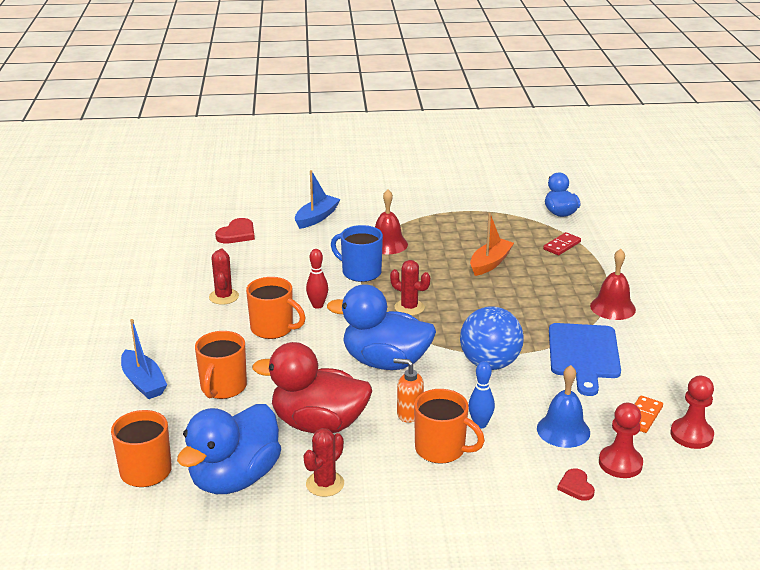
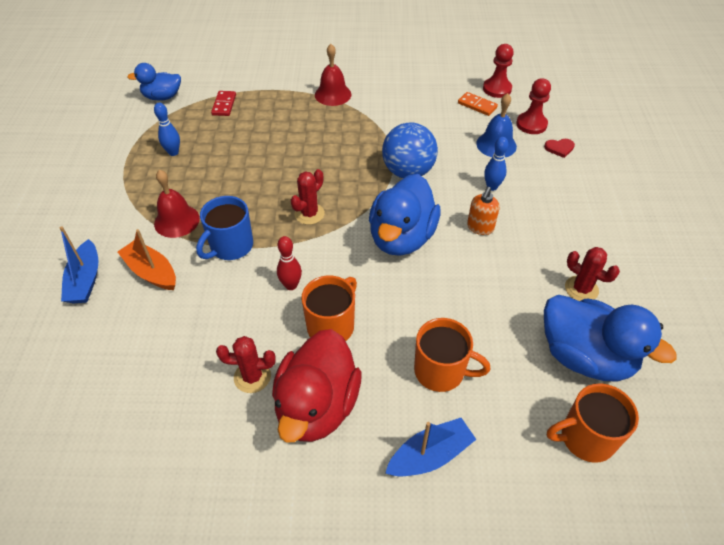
camera: 85 degrees left, 20 degrees up
(237, 234) = (92, 366): red heart -> none
(316, 218) = (85, 280): blue boat -> blue boat turned 135 degrees counterclockwise
(318, 424) = (498, 291): red duck -> red duck (317, 406)
(441, 449) = (526, 212): orange mug -> none
(477, 230) = (173, 152): none -> blue bowling pin
(490, 263) = (241, 152): orange boat -> orange boat (151, 272)
(562, 246) = (224, 105): red domino -> red domino turned 45 degrees clockwise
(584, 354) = (398, 119): blue cutting board -> none

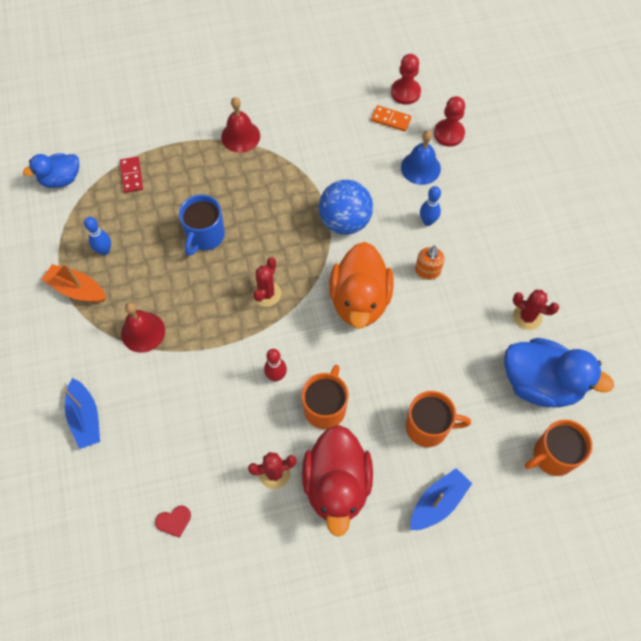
camera: 15 degrees left, 15 degrees up
(151, 272) = (143, 394): orange boat -> orange boat (77, 289)
(231, 246) = (206, 348): blue mug -> blue mug (205, 236)
(401, 238) = (360, 300): blue duck -> orange duck
(559, 148) = (481, 159): red heart -> red heart (174, 521)

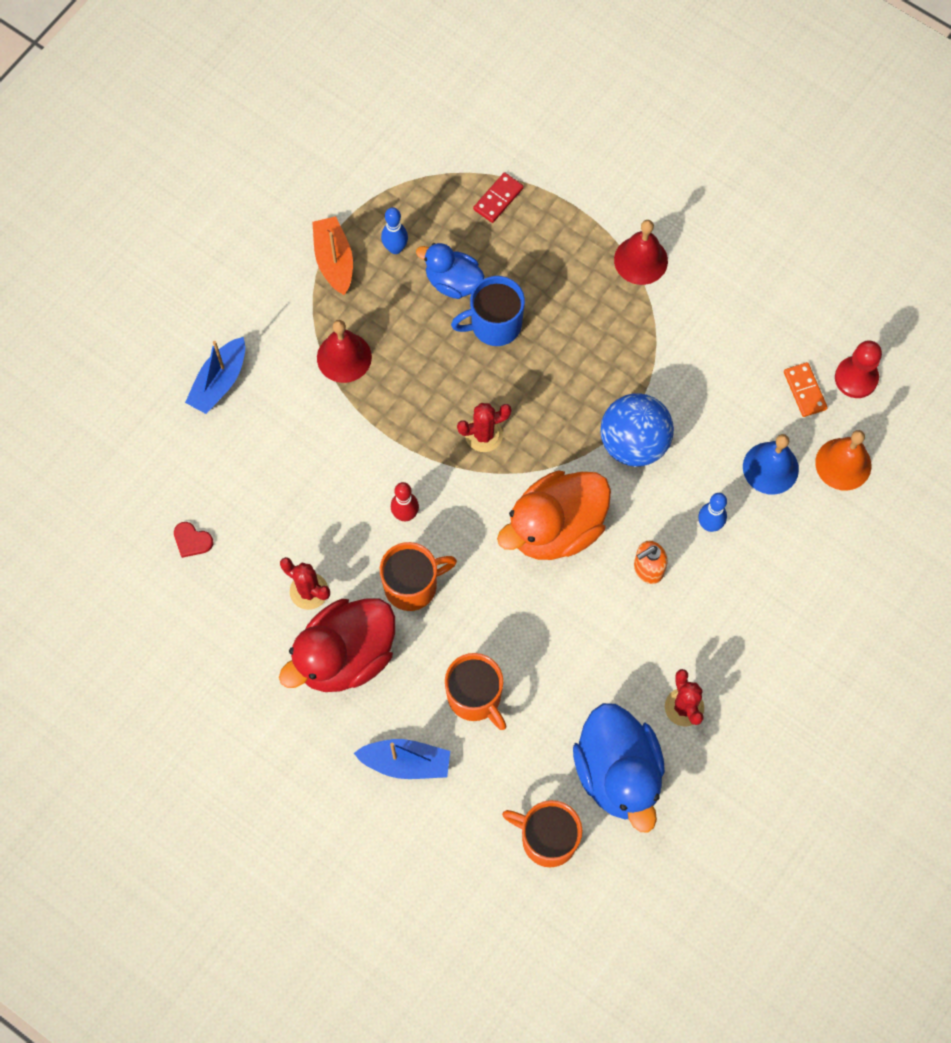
camera: 50 degrees right, 5 degrees up
(61, 179) = (434, 139): blue duck -> blue duck (453, 282)
(449, 134) = (843, 464): red pawn -> orange bell

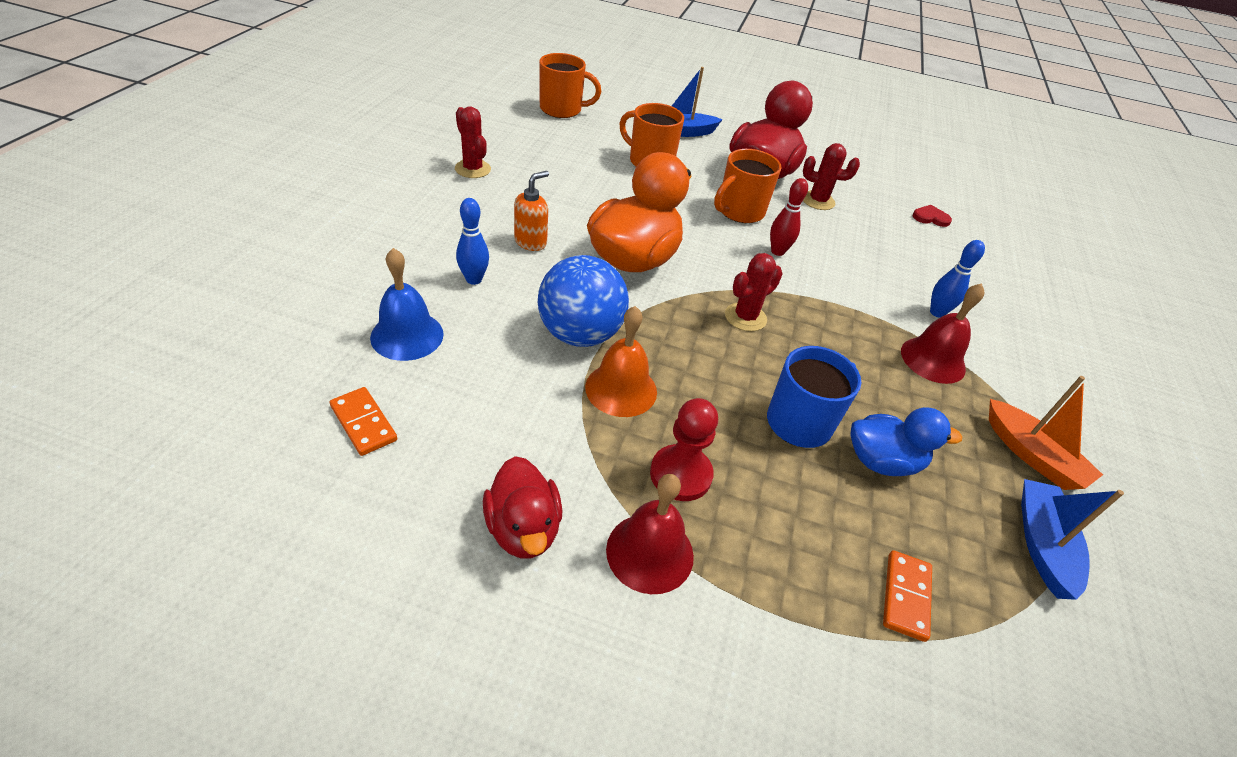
camera: 155 degrees right, 25 degrees down
(219, 382) = (1022, 320): blue boat -> blue boat (1042, 544)
(395, 248) = (979, 487): blue bowling pin -> blue bowling pin (937, 312)
(498, 199) = (905, 596): red domino -> orange domino
(618, 773) = (519, 137): blue duck -> none
(712, 292) = (523, 528): none -> red duck
(843, 464) = (308, 352): orange bell -> orange bell (621, 389)
(856, 378) = (281, 453): red pawn -> red pawn (680, 474)

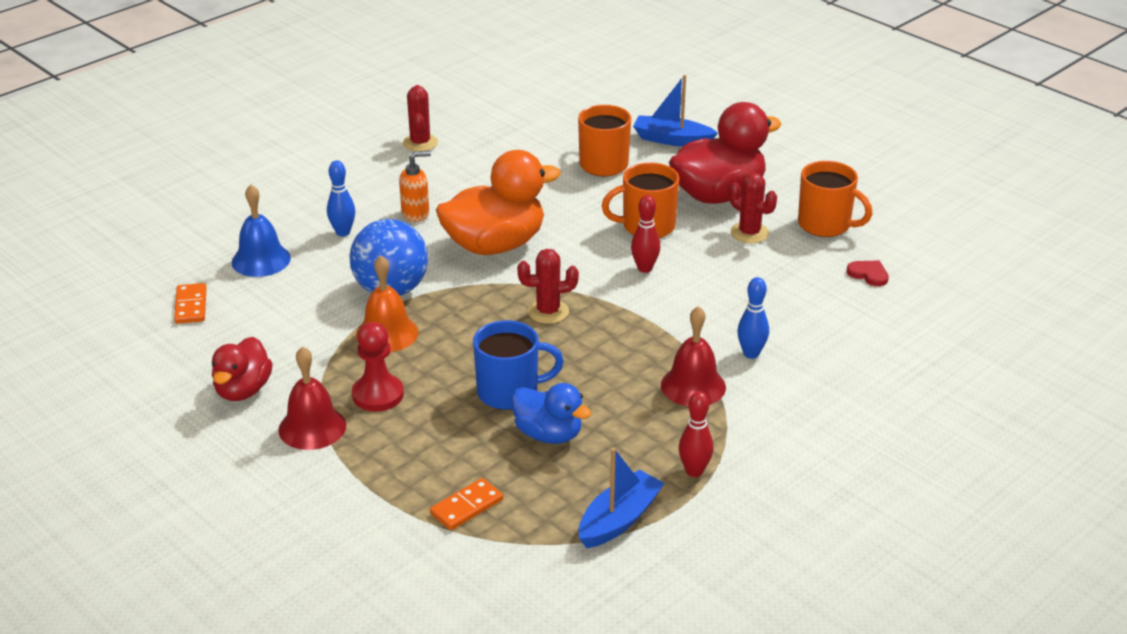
camera: 35 degrees right, 10 degrees down
(562, 109) = (562, 98): orange mug -> orange mug (825, 225)
(1032, 455) = (694, 471): orange boat -> red bowling pin

